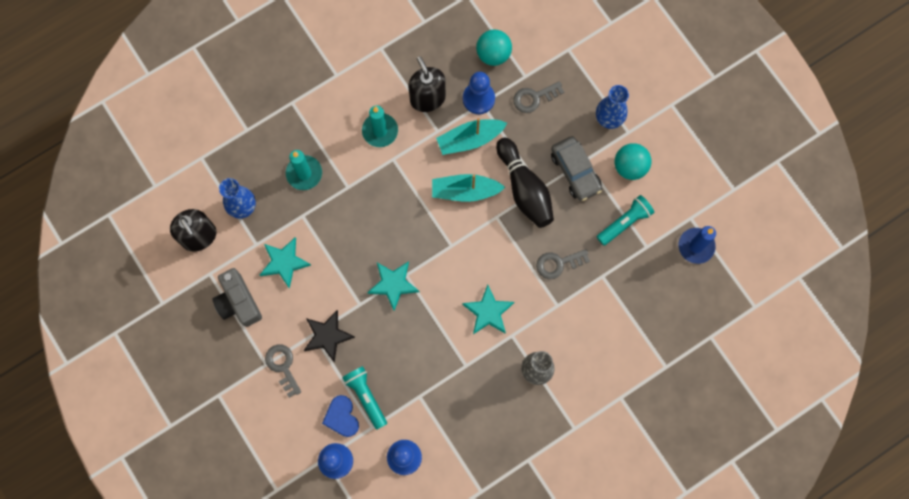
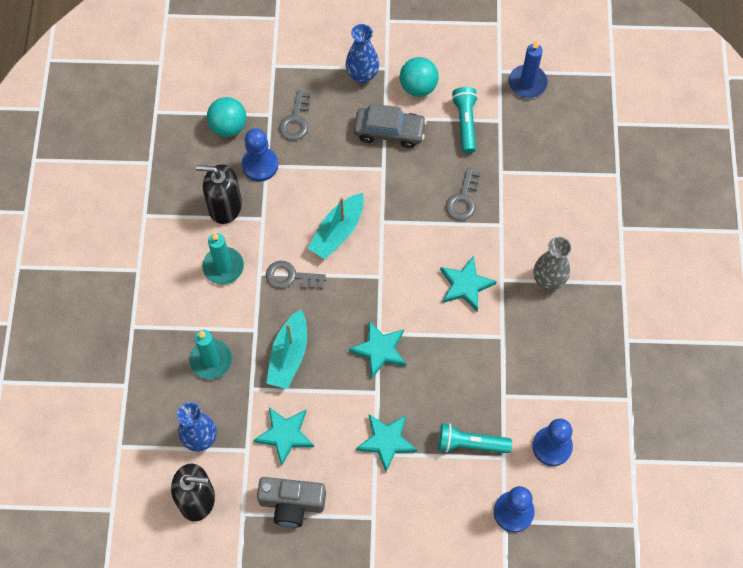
camera: 55 degrees left, 10 degrees down
(283, 366) = (386, 502): grey key -> grey key (290, 277)
(327, 336) = (386, 441): black star -> turquoise star
(342, 417) = (475, 479): blue heart -> none
(470, 139) = (292, 196): turquoise boat -> turquoise boat (289, 355)
(524, 189) = (373, 182): black bowling pin -> none

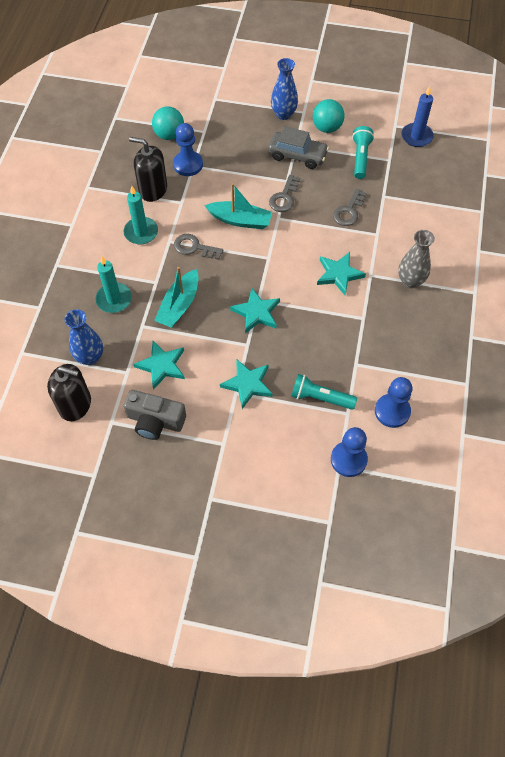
camera: 10 degrees right, 5 degrees down
(296, 120) = (224, 138): grey key -> grey key (284, 197)
(338, 232) = (240, 220): turquoise boat -> turquoise boat turned 120 degrees counterclockwise

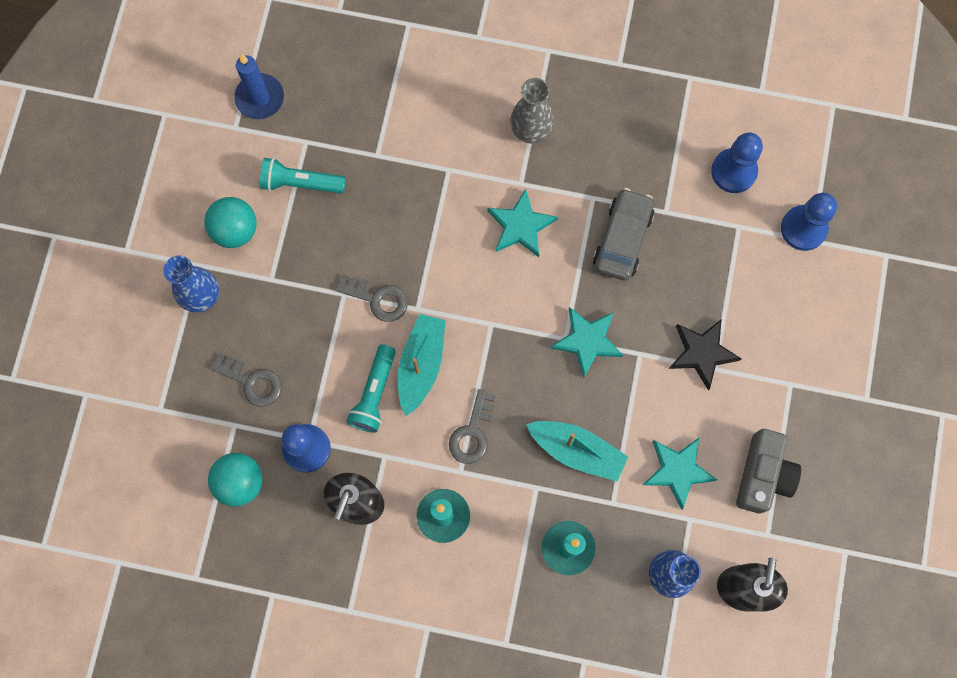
camera: 90 degrees left, 15 degrees up
(247, 384) = (702, 353): turquoise star -> black star
(297, 155) = (292, 277): grey car -> grey car (622, 239)
(320, 398) = (718, 259): turquoise flashlight -> turquoise flashlight (374, 394)
(349, 211) = (406, 206): grey key -> grey key (252, 382)

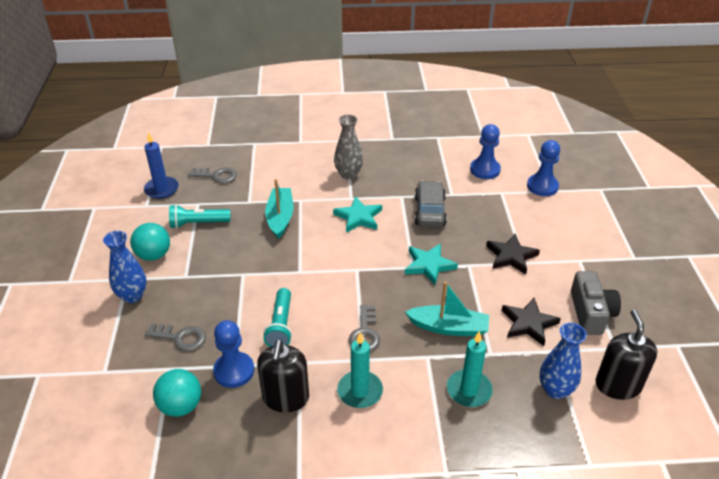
camera: 15 degrees left, 35 degrees down
(377, 299) = (269, 272): grey key -> grey key (217, 176)
(421, 365) = (312, 301): turquoise boat -> turquoise boat (280, 217)
(678, 471) = (528, 323): turquoise star -> black star

